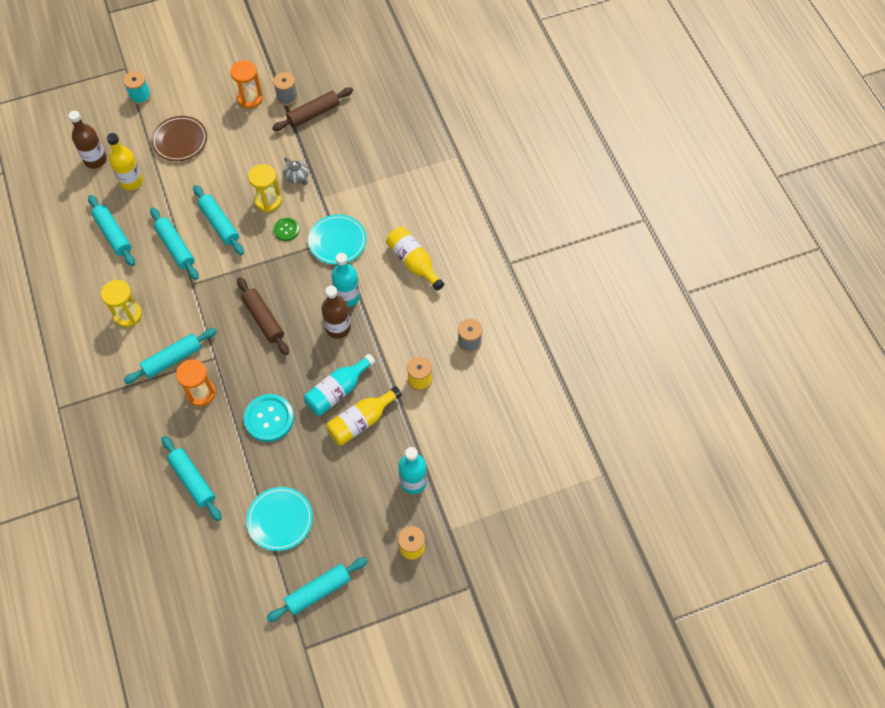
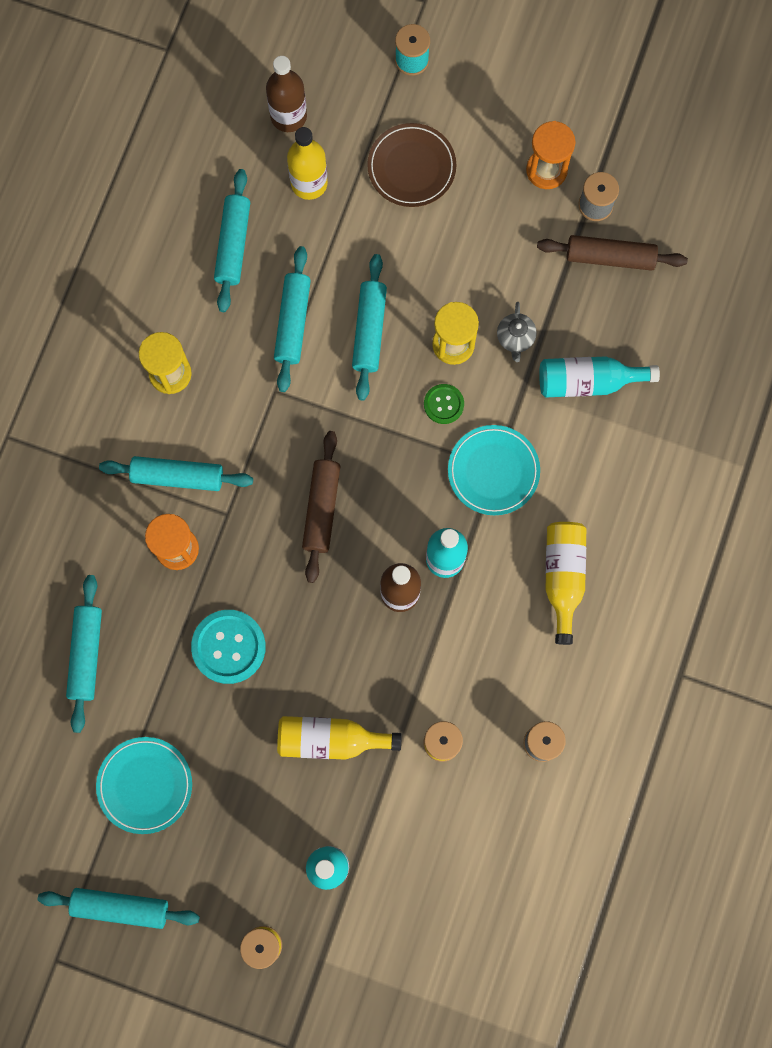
camera: 40 degrees right, 15 degrees up
(338, 391) = (334, 677): turquoise bottle -> turquoise bottle (588, 381)

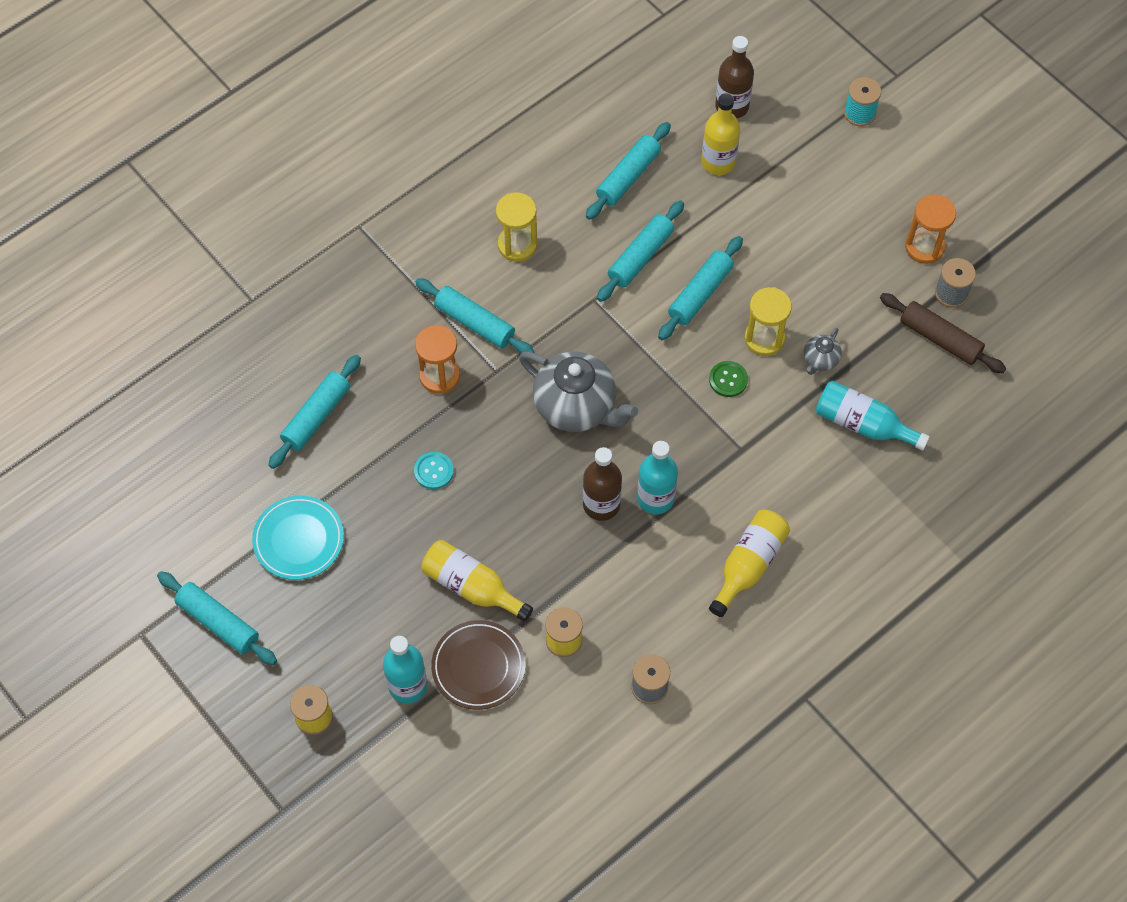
camera: 30 degrees right, 15 degrees down
(228, 647) = (434, 471): turquoise button -> turquoise button, size x0.56
(322, 509) = (576, 407): brown rolling pin -> grey teapot
(411, 167) = (810, 191): brown plate -> brown plate (478, 666)
(493, 471) = (739, 452): turquoise plate -> none

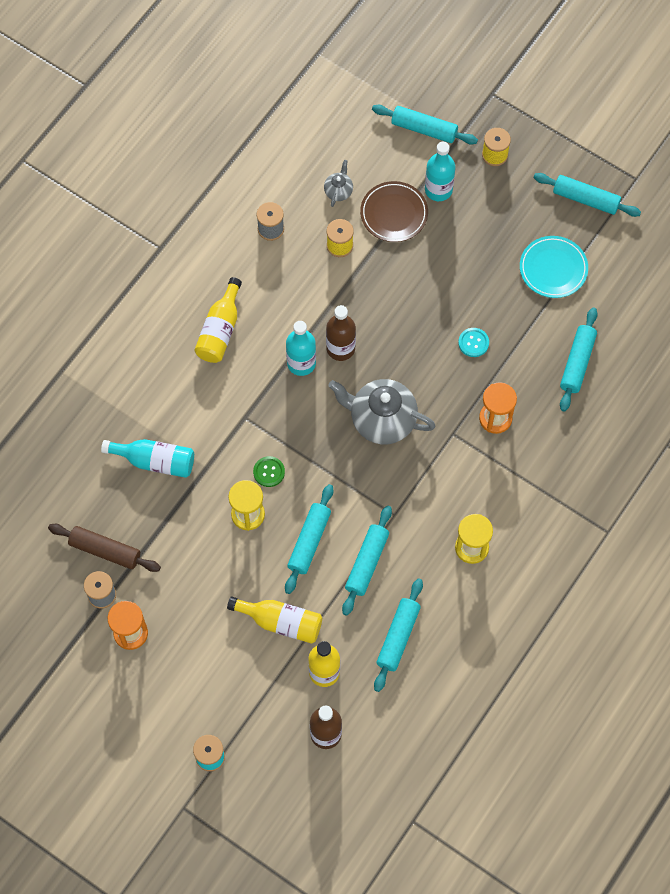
camera: 165 degrees right, 5 degrees up
(472, 587) = (416, 266): yellow bottle -> yellow bottle (281, 622)
(474, 323) = (483, 470): turquoise rolling pin -> turquoise rolling pin (424, 129)
(820, 360) = (199, 507): grey teapot -> grey teapot (338, 191)

